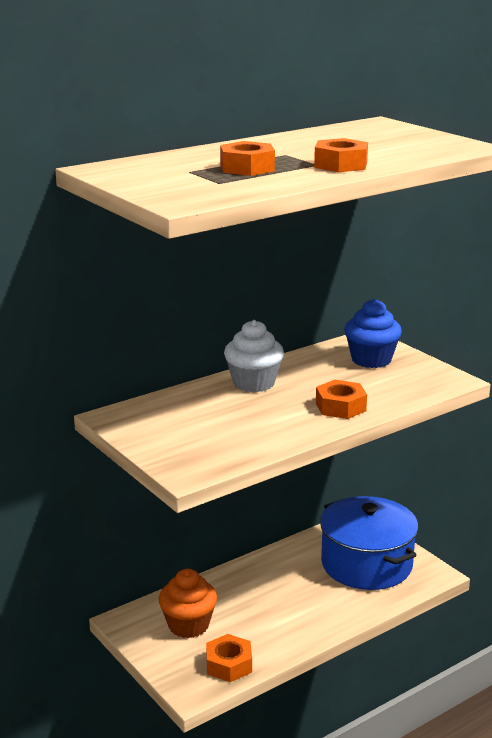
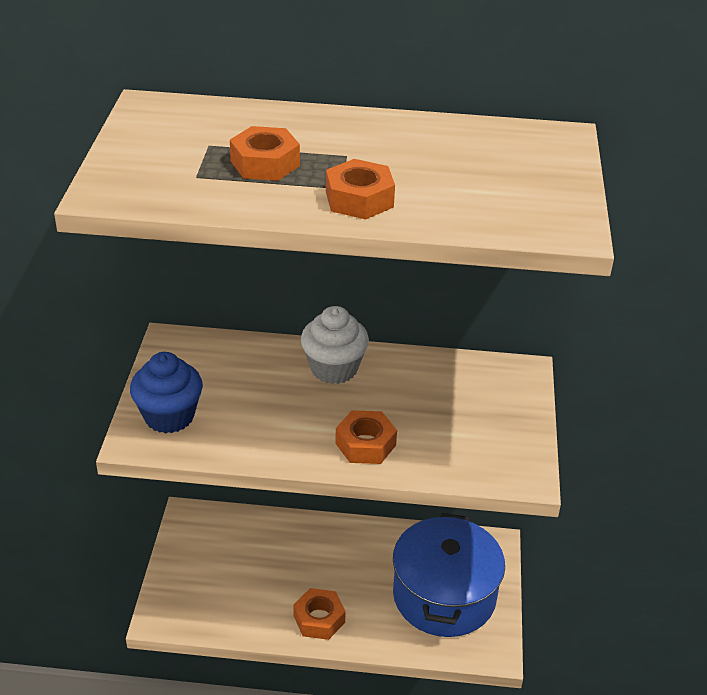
camera: 40 degrees right, 15 degrees up
(188, 625) = (228, 554): orange cupcake -> none
(229, 664) = (212, 613): orange nut -> orange nut (319, 619)
(371, 360) = (484, 401): blue cupcake -> blue cupcake (169, 416)

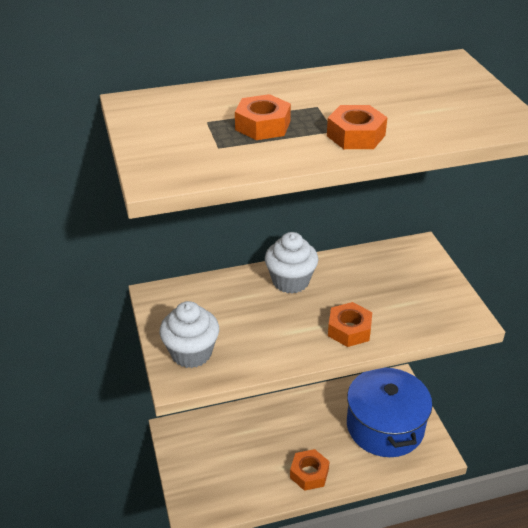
camera: 20 degrees left, 0 degrees up
(169, 416) = (191, 353): blue cupcake -> white cupcake

